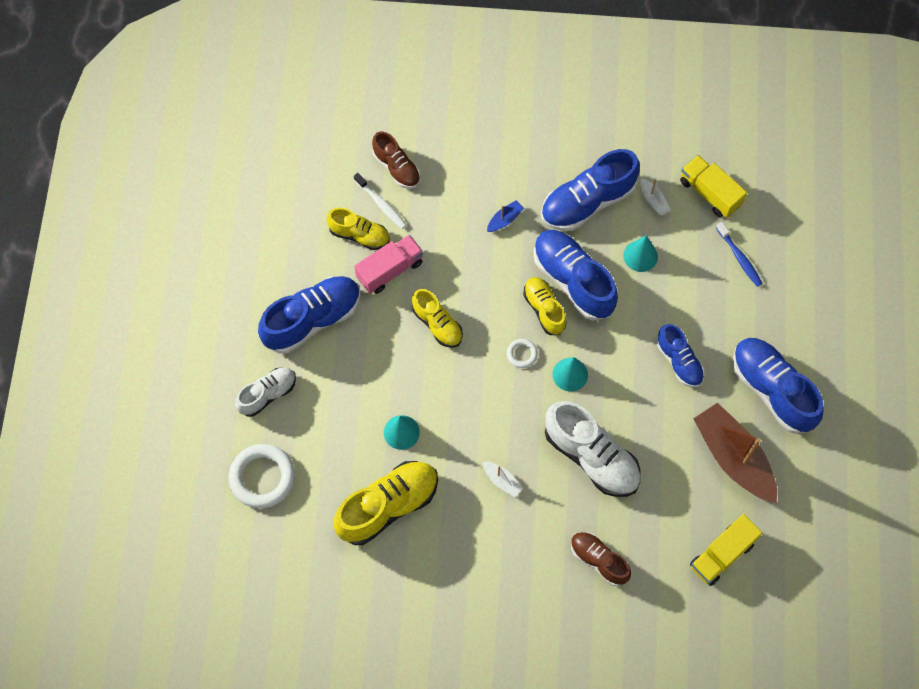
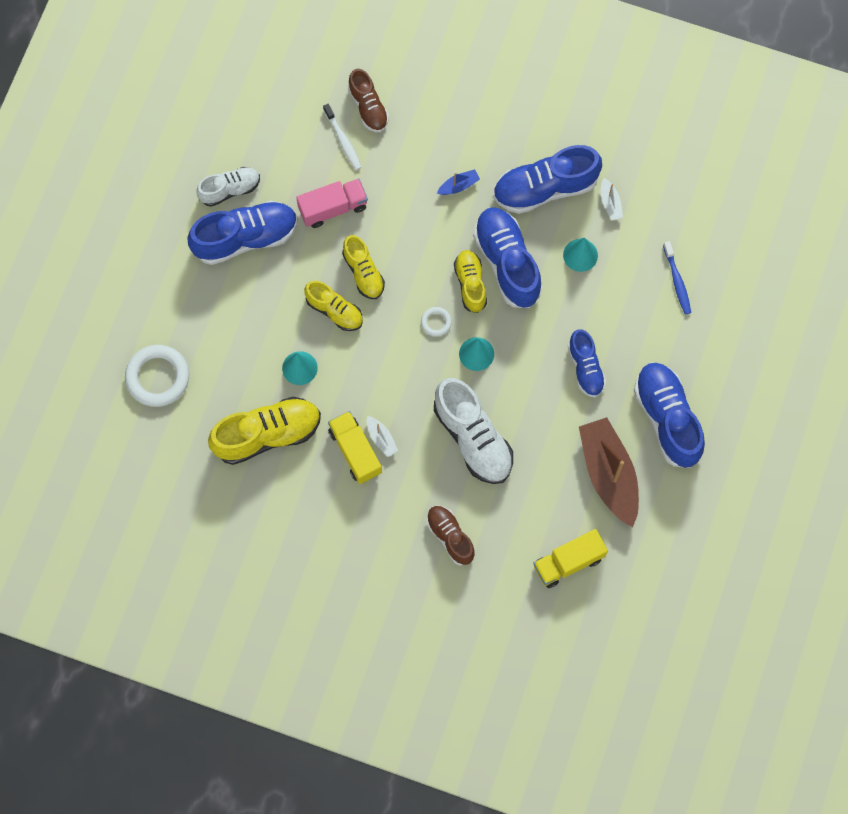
camera: 15 degrees right, 5 degrees up
(267, 394) = (183, 299): white shoe -> white shoe (230, 190)
(359, 235) = (313, 166): yellow shoe -> yellow shoe (334, 310)
(710, 193) = (668, 209): yellow truck -> yellow truck (355, 451)

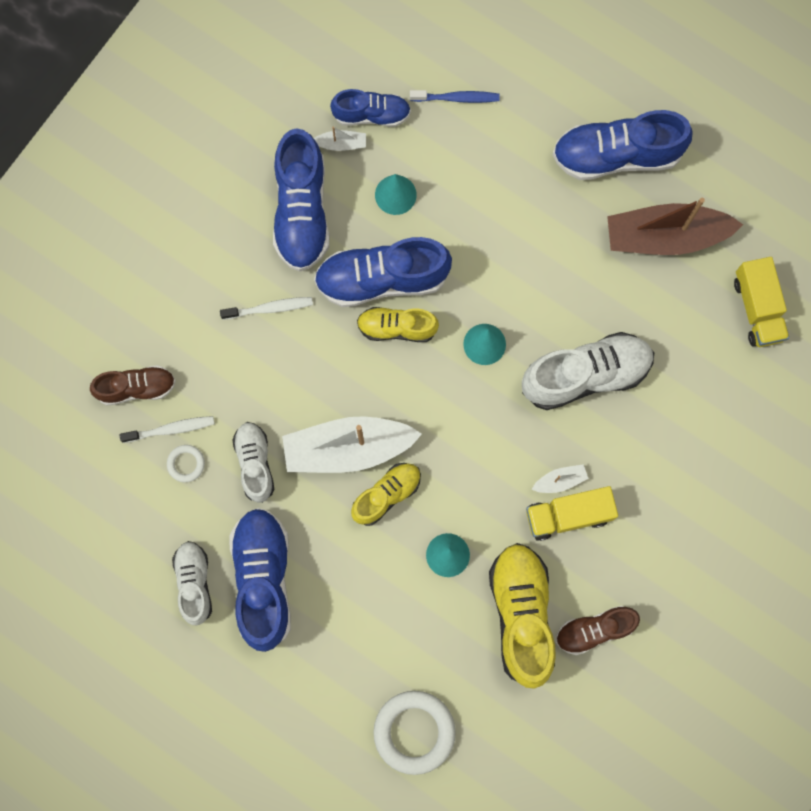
camera: 75 degrees left, 5 degrees up
(333, 208) = (255, 464): pink truck -> white shoe
(363, 272) = (347, 448): yellow shoe -> white boat
(436, 322) = (433, 380): white ring -> white ring (186, 464)
(450, 537) = (697, 432): brown shoe -> brown shoe (594, 630)
(459, 186) = (269, 308): blue boat -> white toothbrush
(585, 368) = (533, 227): blue shoe -> blue shoe (371, 114)

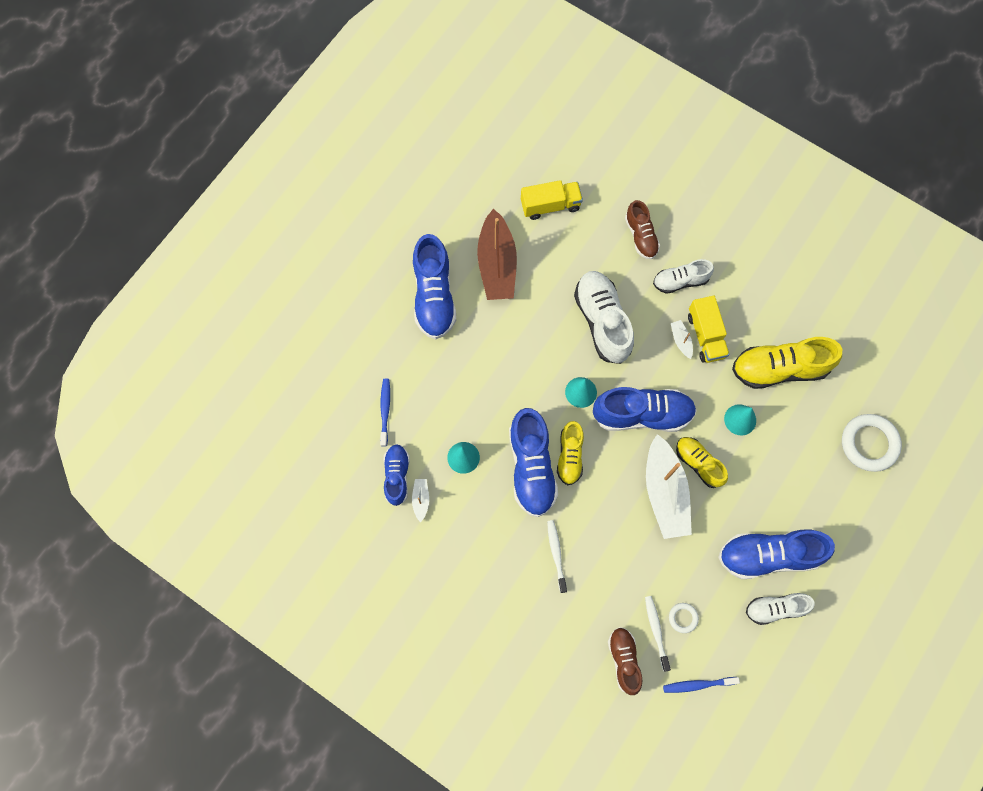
camera: 90 degrees left, 5 degrees down
(104, 478) = (698, 684): none -> blue toothbrush
(255, 464) = (680, 563): white shoe -> white shoe (680, 281)
(301, 211) = (476, 530): blue shoe -> blue shoe (642, 414)
(594, 630) = (785, 320): brown shoe -> brown shoe (641, 236)

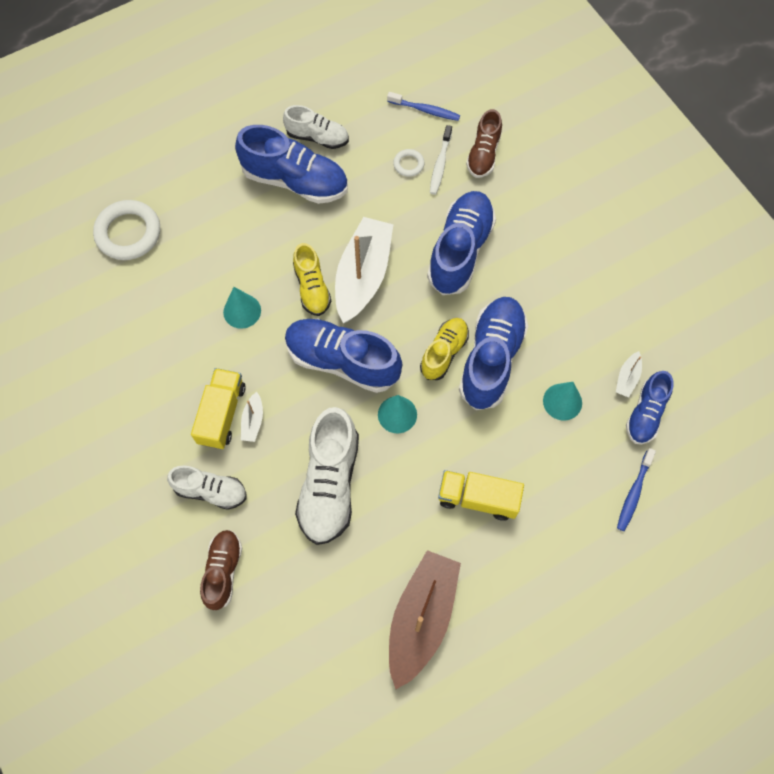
camera: 155 degrees left, 5 degrees down
(434, 296) = (520, 612): blue shoe -> blue shoe (460, 251)
(550, 205) = (313, 670): yellow truck -> yellow truck (478, 498)
(556, 554) = (504, 266): white toothbrush -> none
(779, 368) = (166, 343): yellow shoe -> none

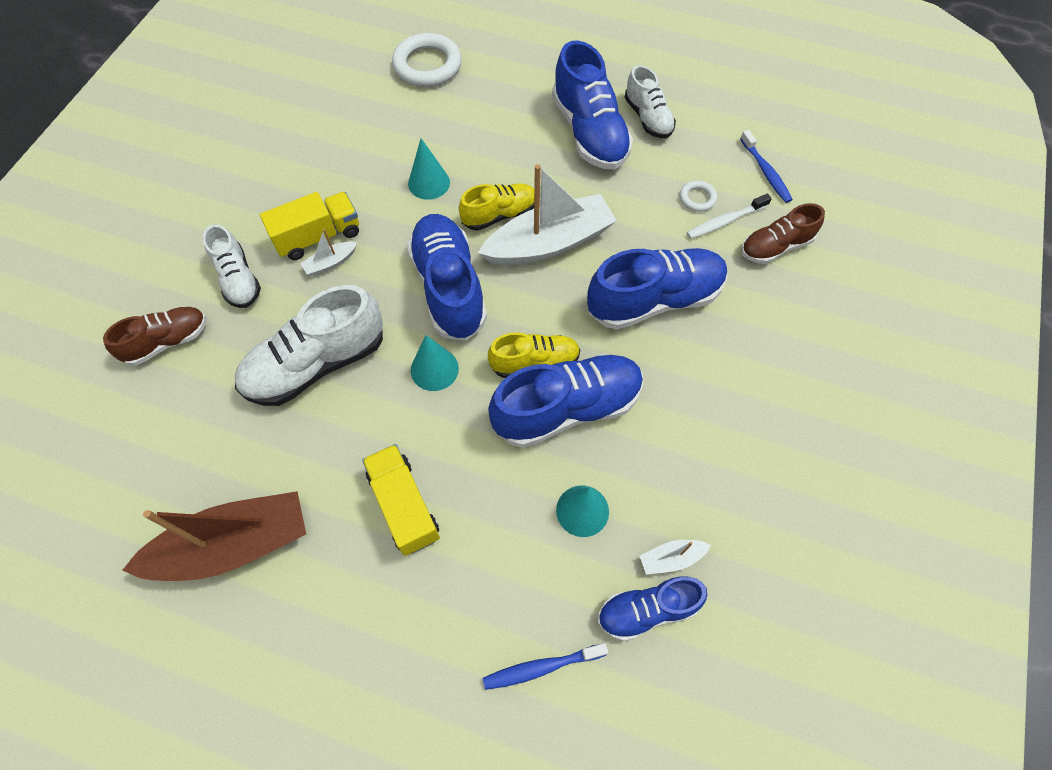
camera: 50 degrees right, 5 degrees down
(312, 288) = (499, 215): yellow shoe -> yellow shoe turned 150 degrees counterclockwise

